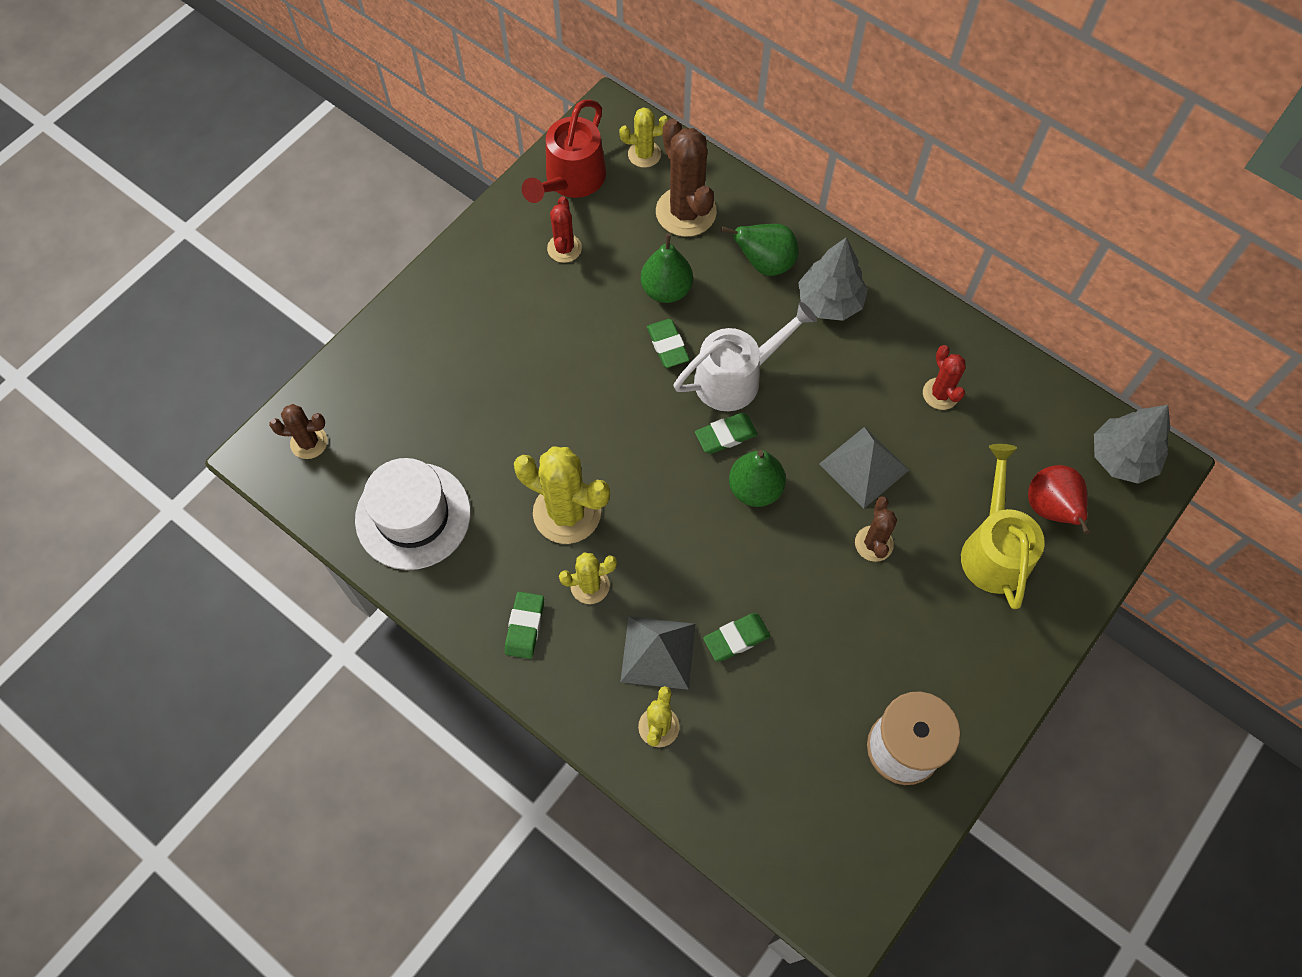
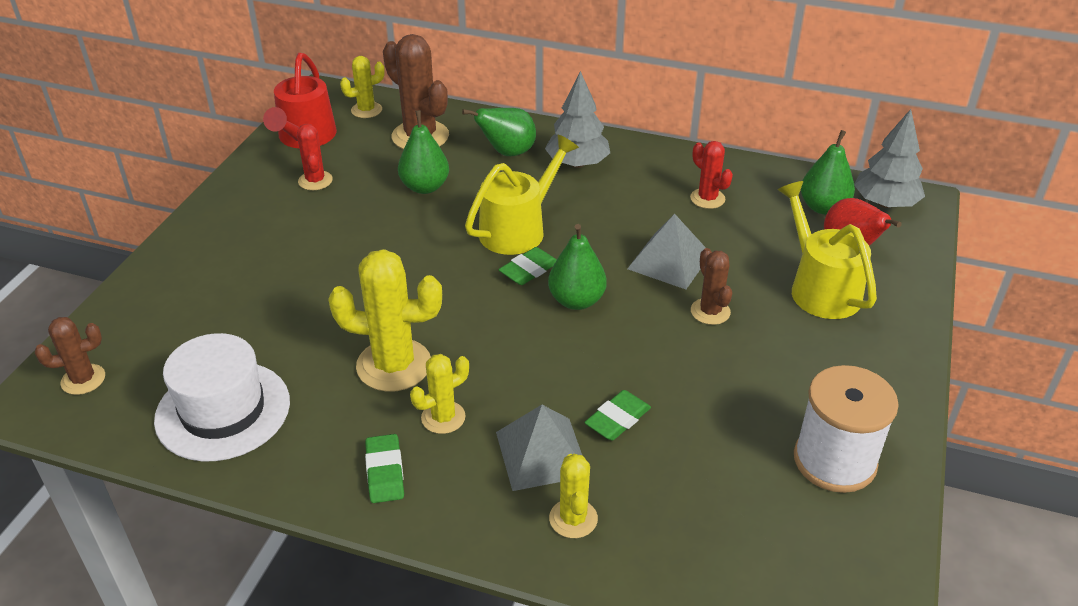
camera: 20 degrees left, 25 degrees down
(667, 345) = (443, 222): green eraser -> none
(736, 377) = (519, 229): white watering can -> yellow watering can
(1054, 443) = (823, 207): none -> green pear

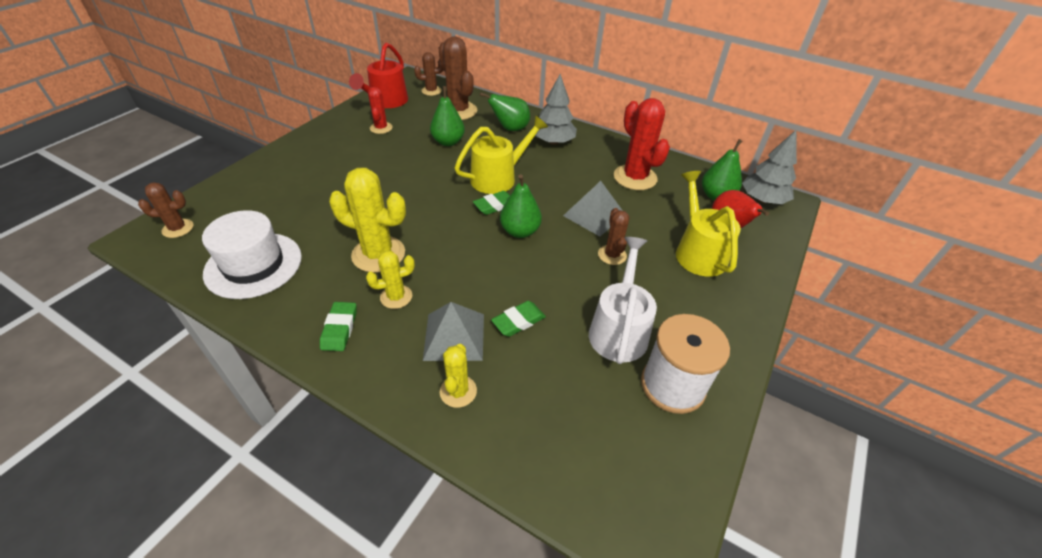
camera: 10 degrees right, 5 degrees up
(366, 110) = (431, 91): yellow cactus -> brown cactus
(707, 198) = (635, 177): red cactus -> red cactus, size x1.78
(749, 405) = (619, 329): none -> white watering can

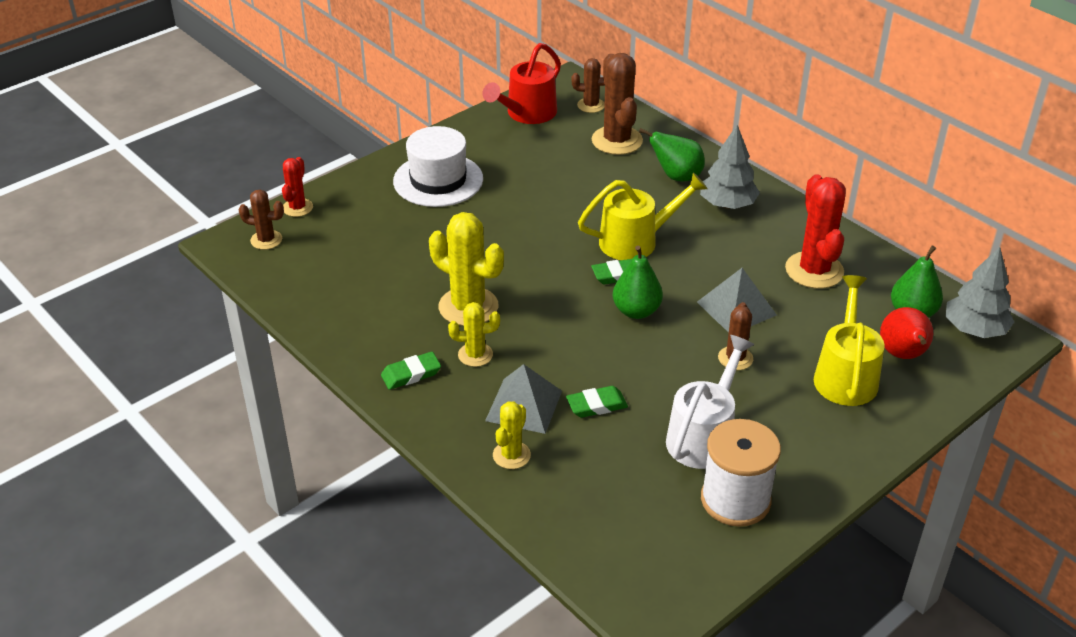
camera: 20 degrees right, 5 degrees down
(253, 265) = (337, 293): white hat -> white hat (438, 180)
(339, 329) = (411, 374): green eraser -> green eraser turned 45 degrees clockwise
(381, 128) = (510, 151): red cactus -> red cactus (297, 208)
(448, 142) = (589, 183): green pear -> none

